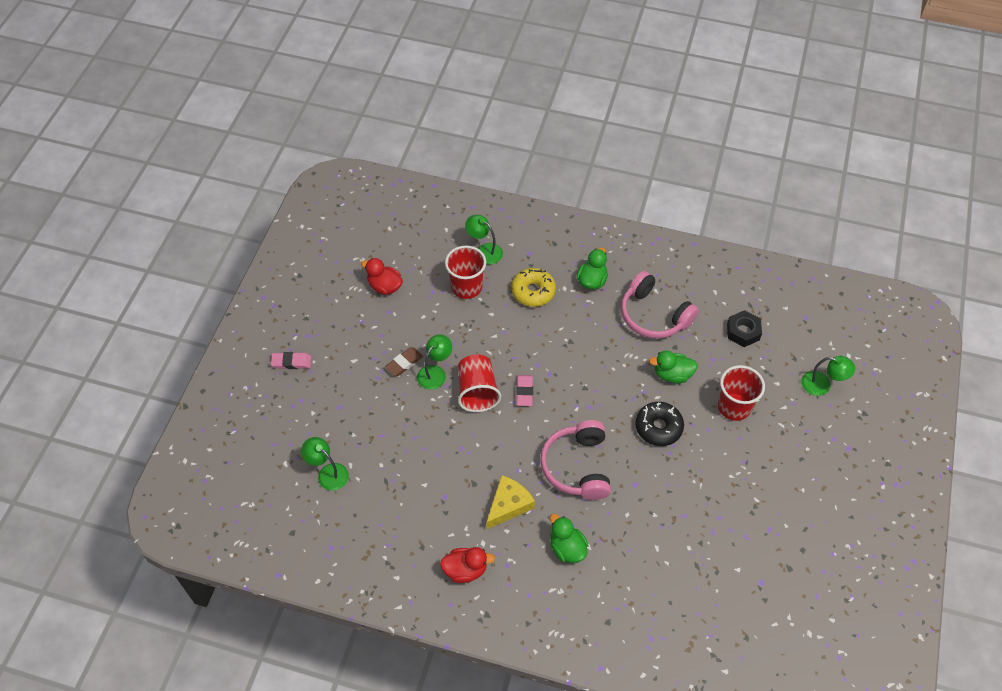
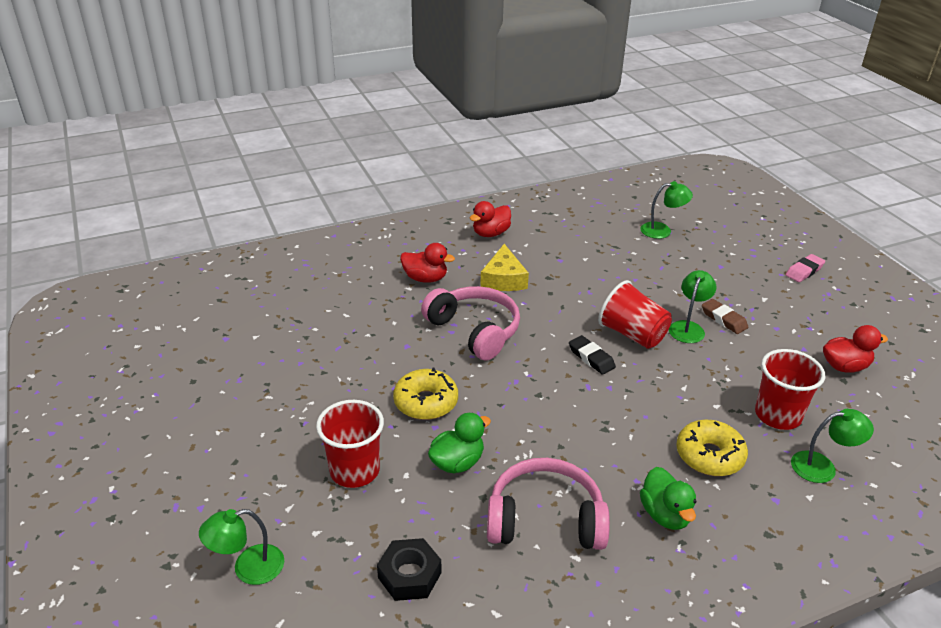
camera: 140 degrees right, 20 degrees down
(404, 363) = (723, 319): brown eraser -> brown eraser turned 45 degrees counterclockwise
(435, 372) = (688, 327): green lamp -> green lamp turned 150 degrees counterclockwise
(524, 392) = (591, 358): pink eraser -> black eraser
(567, 548) = (425, 278): green duck -> red duck
(658, 427) = (426, 402): black donut -> yellow donut

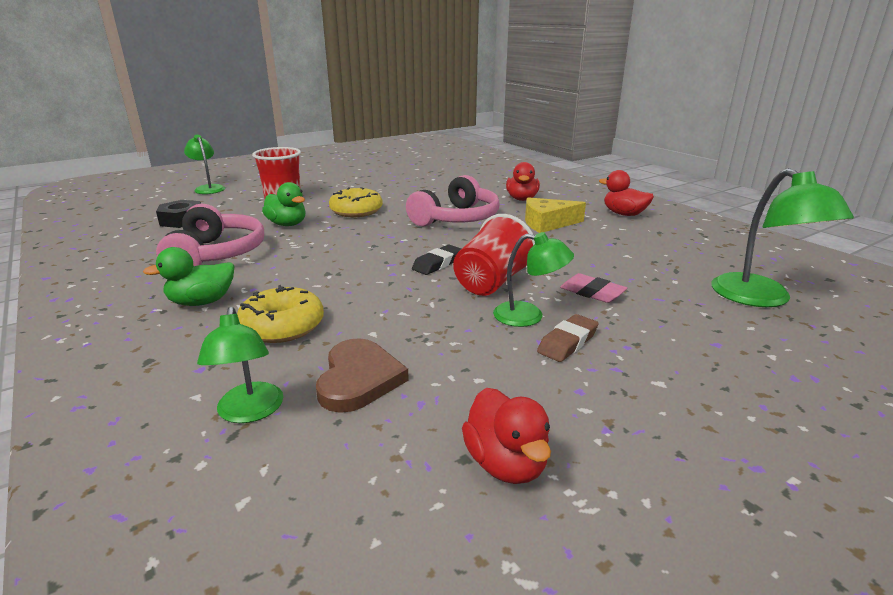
camera: 80 degrees right, 10 degrees down
(662, 230) = (761, 298): green lamp -> green lamp, size x1.56
(777, 415) = (359, 379): red cup -> brown heart
(804, 271) = (810, 437): pink eraser -> pink eraser (592, 293)

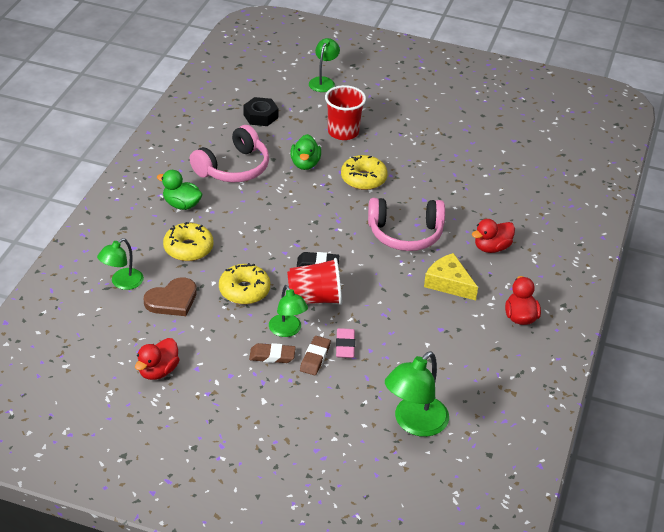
camera: 50 degrees right, 15 degrees up
(419, 317) = (244, 290): none -> yellow donut
(598, 316) = (315, 358): none -> brown eraser

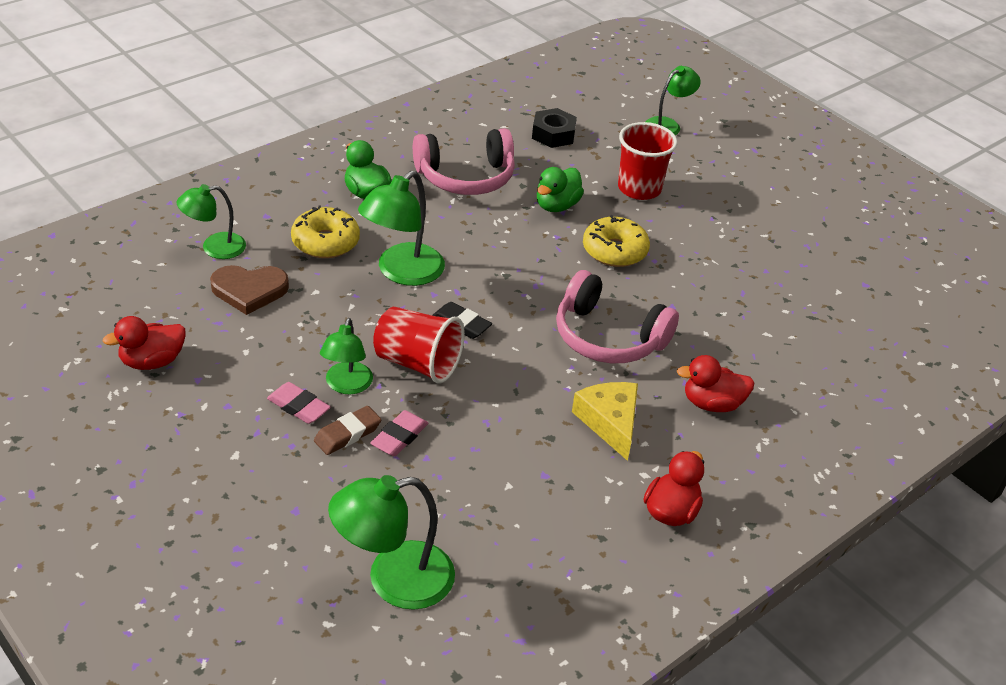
camera: 30 degrees right, 0 degrees up
(244, 290) = (342, 316): yellow donut -> none
(253, 247) = (402, 272): none -> green lamp
(272, 356) = (298, 407): brown eraser -> pink eraser

